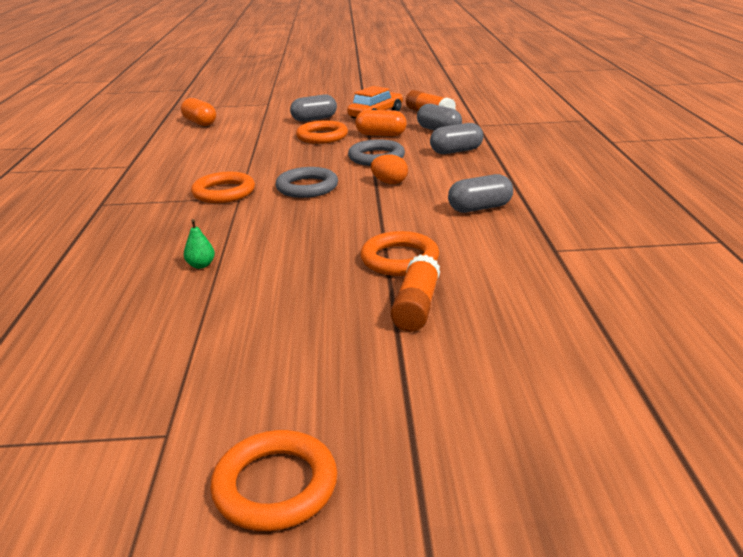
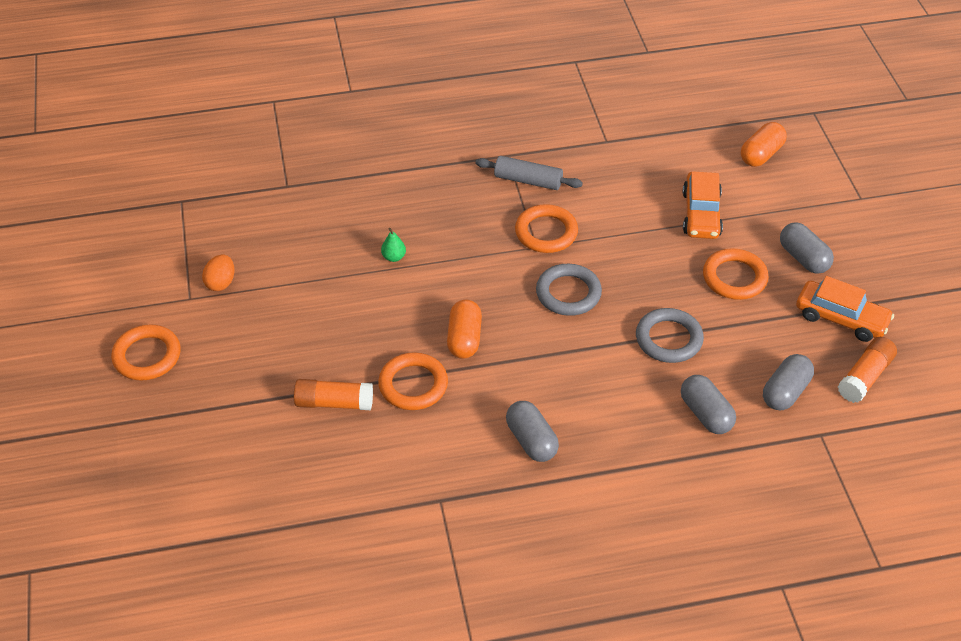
camera: 80 degrees right, 20 degrees up
(147, 197) = (528, 180): none -> grey rolling pin
(247, 141) = (701, 214): none -> orange car
(381, 135) = (753, 334): orange capsule -> orange capsule (464, 339)
(389, 182) = (592, 359): orange egg -> orange egg (221, 283)

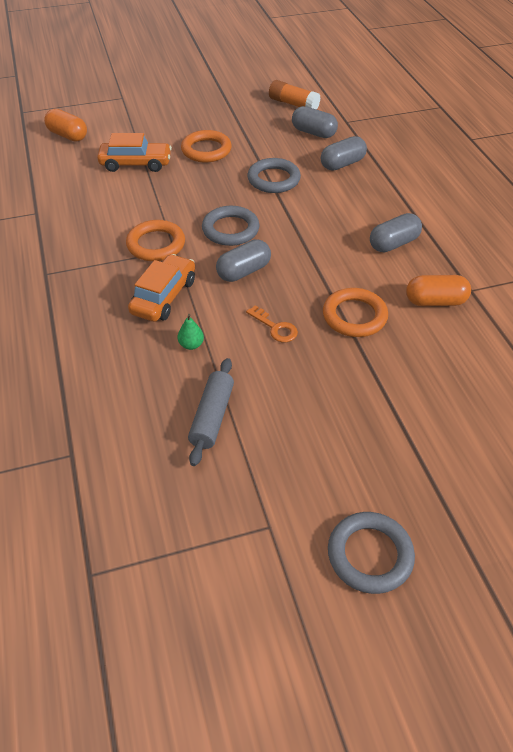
camera: 95 degrees left, 0 degrees up
(147, 356) = (370, 555): orange ring -> grey ring
(221, 283) = (240, 497): orange egg -> none
(334, 403) = (391, 369): orange glue stick -> none
(406, 319) = (275, 327): none -> orange key
(464, 339) = (293, 287): orange capsule -> orange capsule (435, 301)
(528, 180) = (84, 258): grey rolling pin -> grey rolling pin (212, 417)
(803, 258) = (184, 122): grey capsule -> grey capsule (244, 271)
(841, 318) = (242, 110): orange car -> orange car (164, 296)

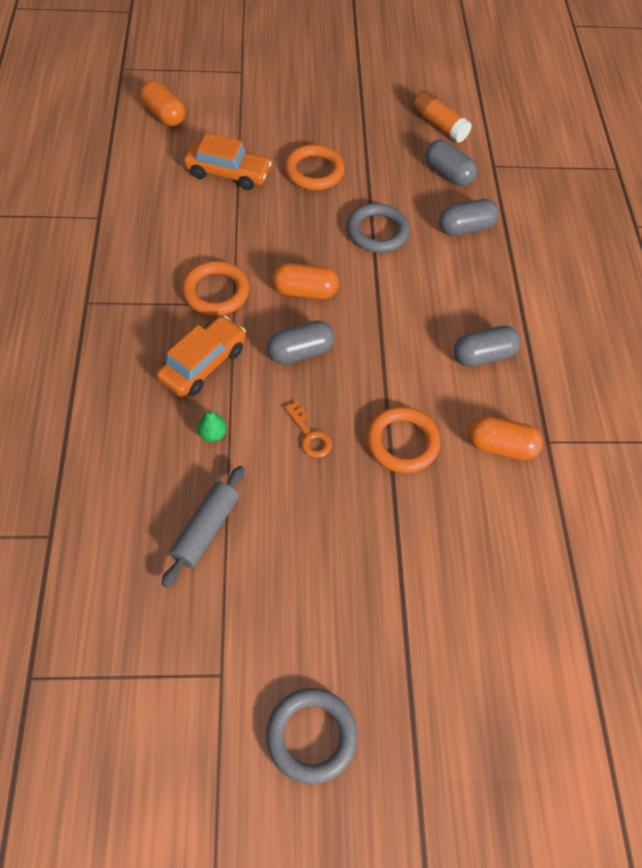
camera: 10 degrees right, 10 degrees up
(230, 229) = (304, 291): grey ring -> orange capsule

